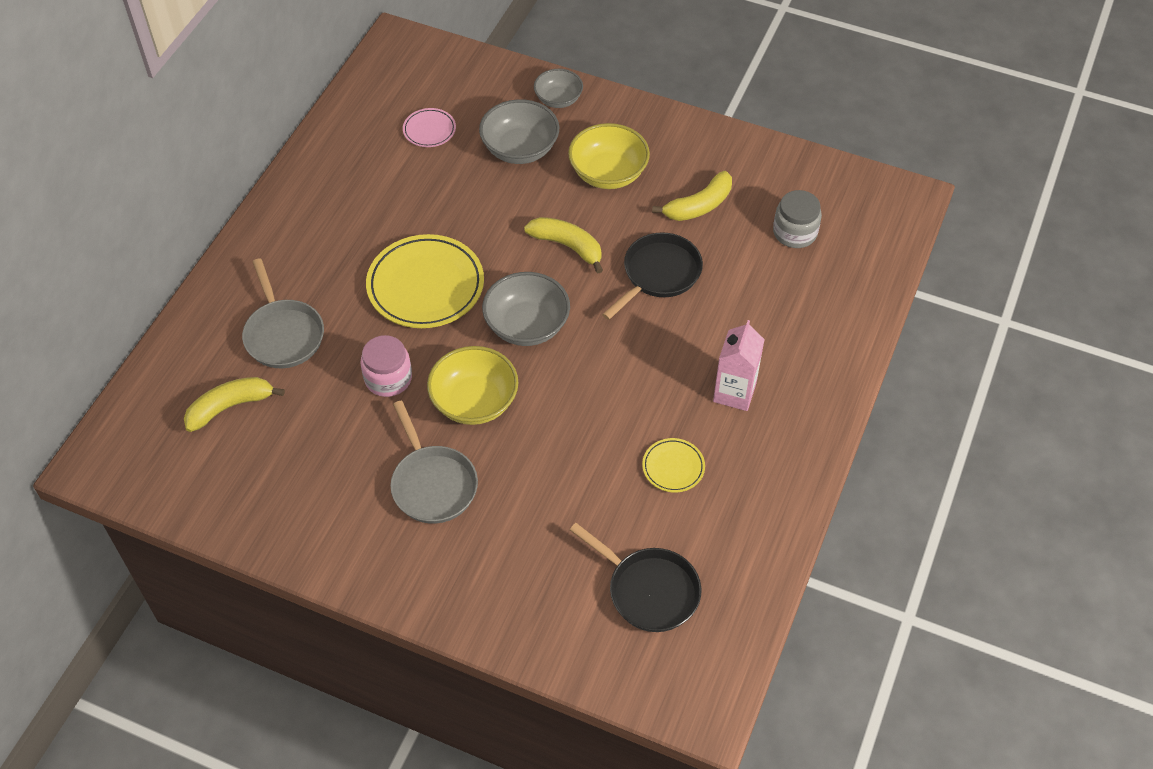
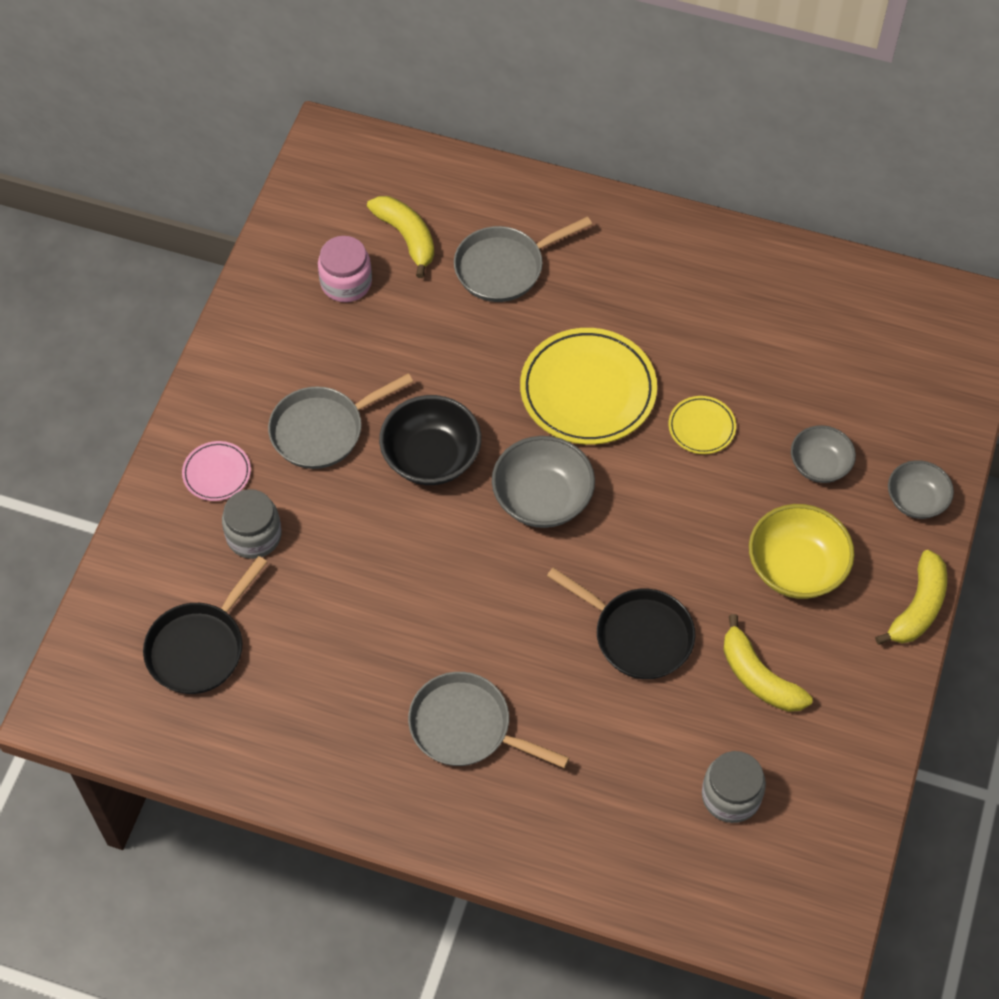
camera: 85 degrees right, 5 degrees up
(388, 378) = (455, 372): pink jar -> pink jar (346, 283)
(429, 130) = (832, 364): pink plate -> pink plate (217, 473)
(474, 401) = (431, 457): yellow bowl -> black bowl
(520, 149) = (819, 465): grey bowl -> grey bowl, size x0.64
(537, 543) = (254, 535): none -> grey jar
(568, 246) = (668, 531): yellow banana -> yellow banana (918, 607)
(673, 467) = (357, 664): yellow plate -> yellow plate (701, 427)
(734, 392) = (466, 727): pink carton -> grey pan

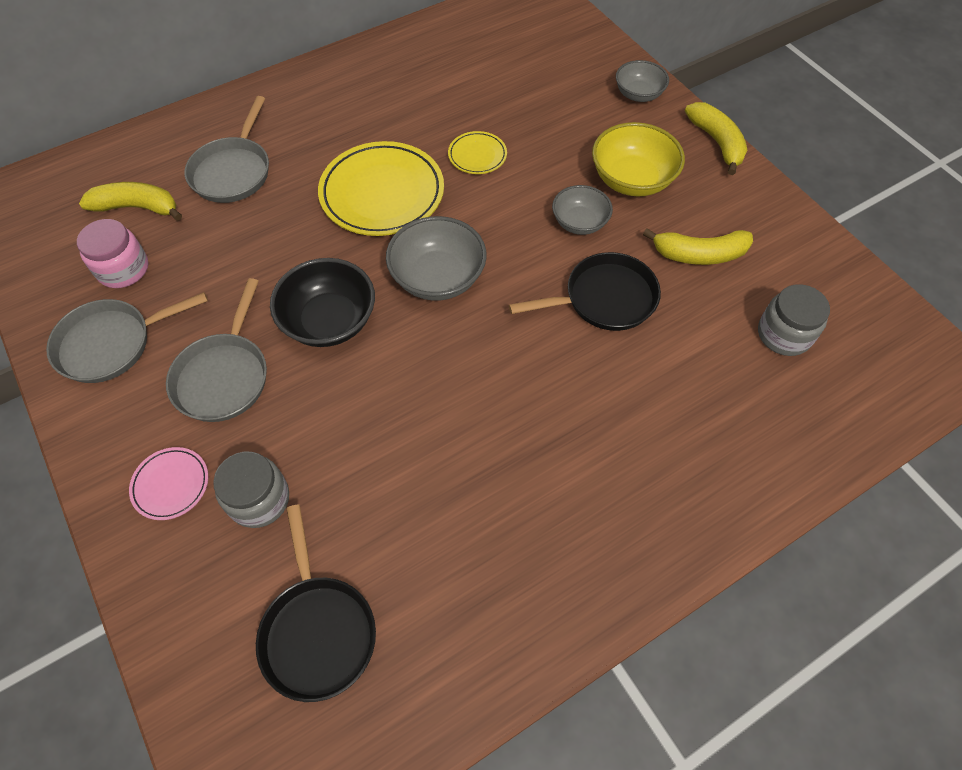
camera: 50 degrees left, 0 degrees up
(466, 727) = (586, 467): grey pan -> grey pan (112, 343)
(819, 465) = (567, 119): grey bowl -> grey bowl (579, 222)

